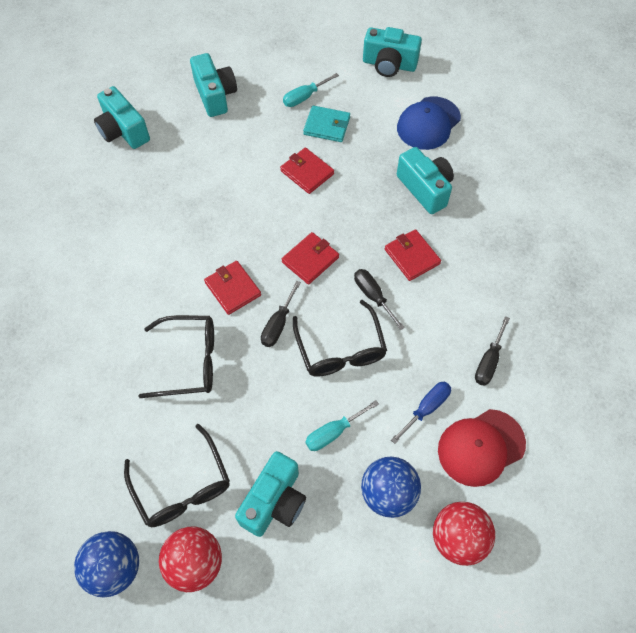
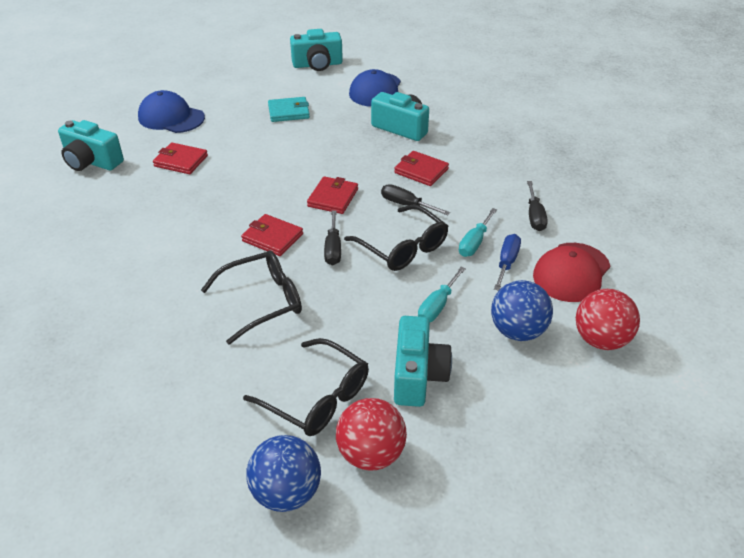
camera: 25 degrees left, 20 degrees down
(215, 95) = (171, 117): turquoise camera -> blue cap
(304, 97) = (256, 100): turquoise screwdriver -> turquoise screwdriver (474, 242)
(307, 172) = (291, 144): red wallet -> red wallet (181, 161)

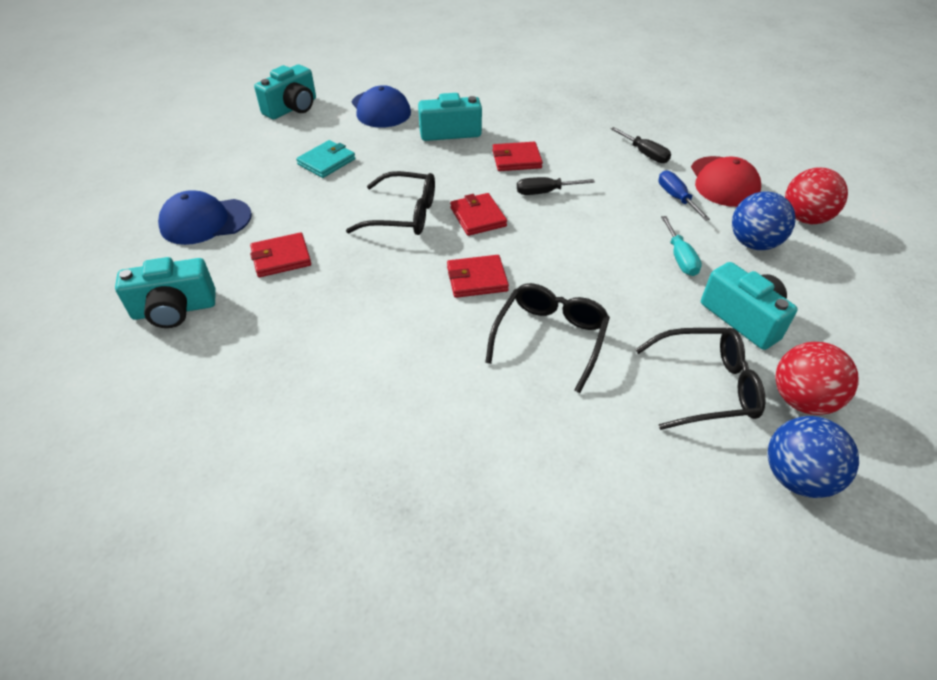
camera: 40 degrees left, 5 degrees up
(333, 249) = (541, 259): black screwdriver -> none
(402, 247) = (591, 227): black glasses -> black glasses (403, 215)
(474, 242) = (634, 195): turquoise screwdriver -> none

